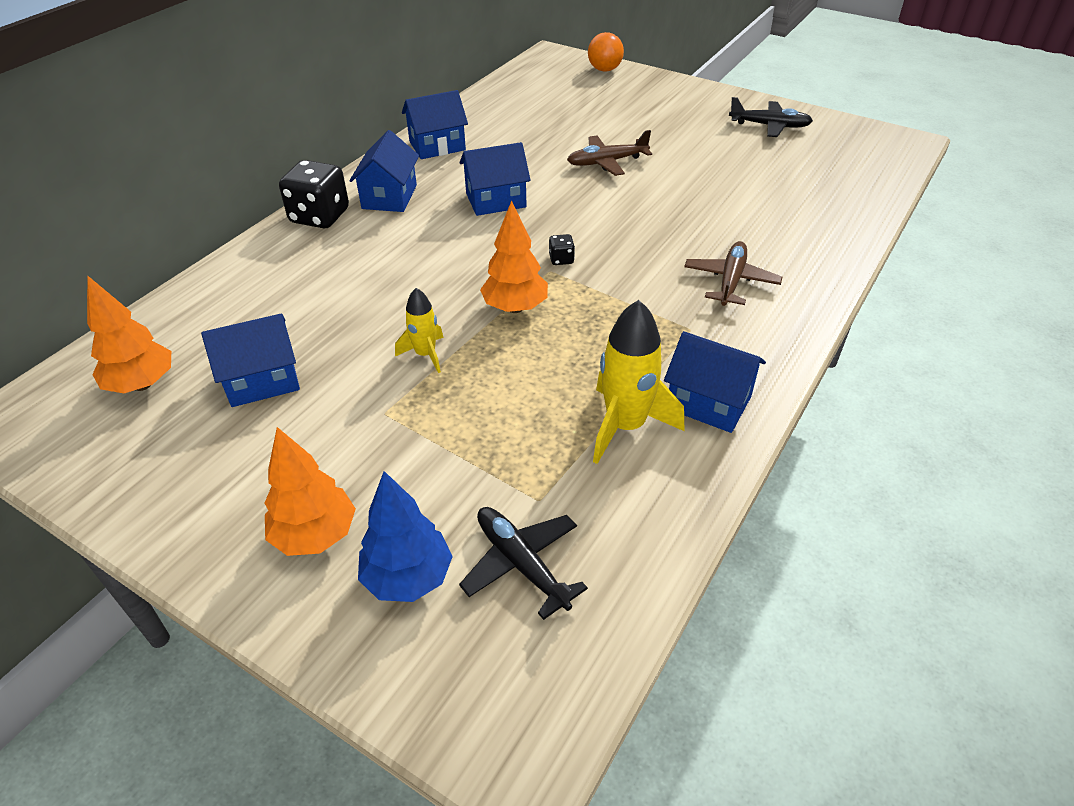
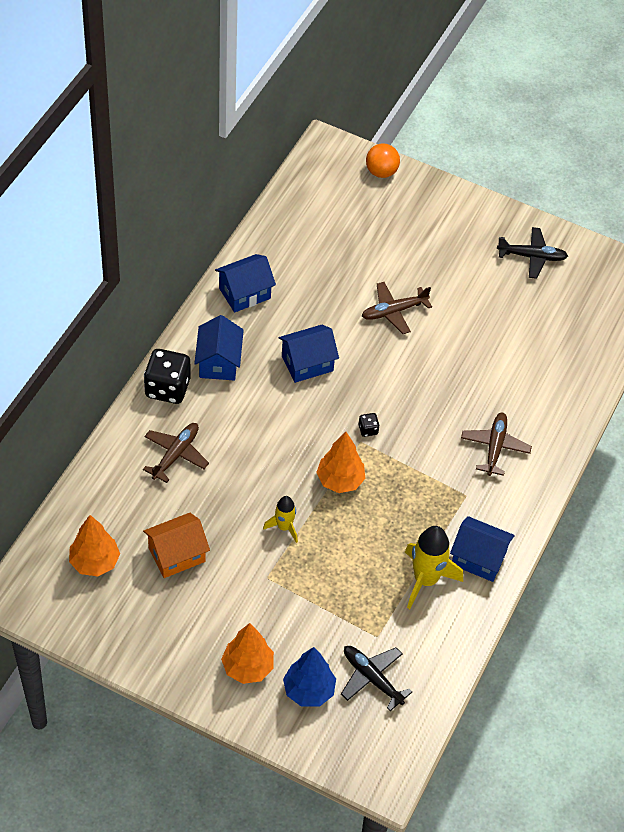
camera: 10 degrees left, 10 degrees up
(262, 380) = (176, 555): blue house -> orange house
(305, 275) = (176, 454): none -> brown plane

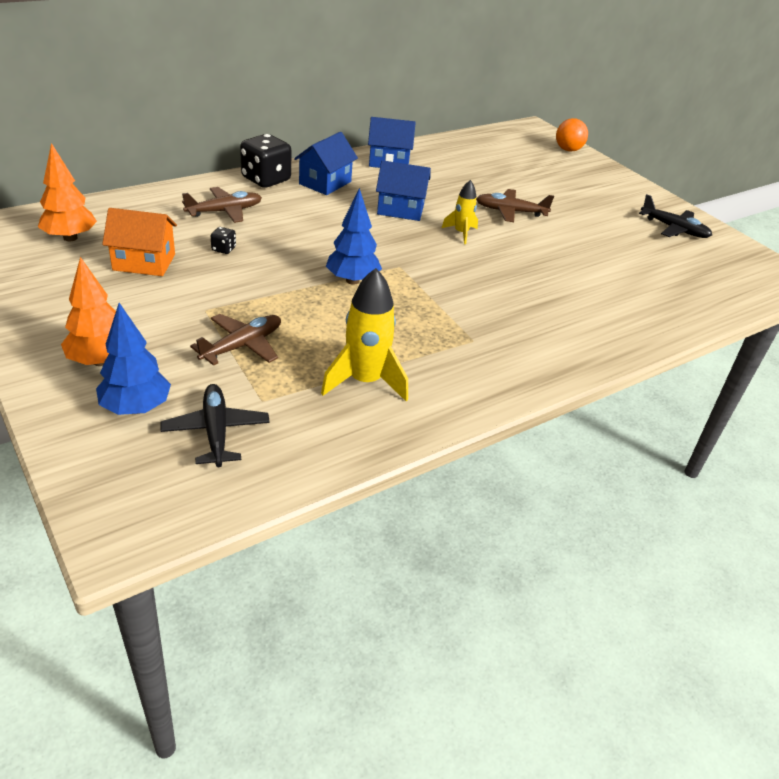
camera: 30 degrees right, 15 degrees down
(284, 527) = (263, 286): yellow rocket -> yellow rocket (461, 233)
(340, 480) = (352, 280): orange tree -> blue tree
(368, 429) = (415, 262): black dice -> black dice (224, 249)
(478, 558) = (442, 391): blue house -> none
(495, 447) = (536, 321): brown plane -> brown plane (242, 346)

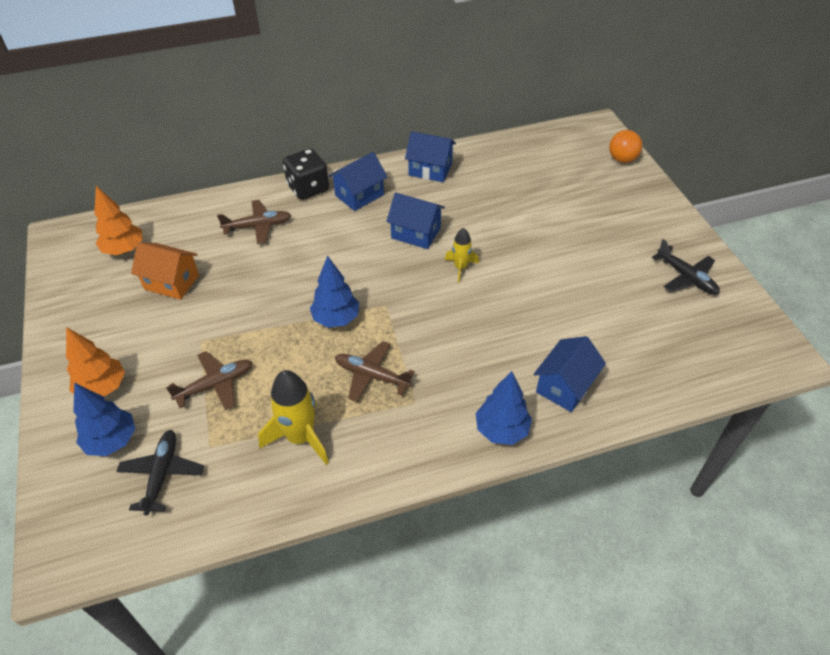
camera: 20 degrees right, 10 degrees up
(224, 249) = (241, 272): black dice -> none
(510, 212) = (522, 242): brown plane -> brown plane (371, 375)
(573, 354) = (501, 430): none -> blue tree
(613, 315) = (565, 386): none -> blue house

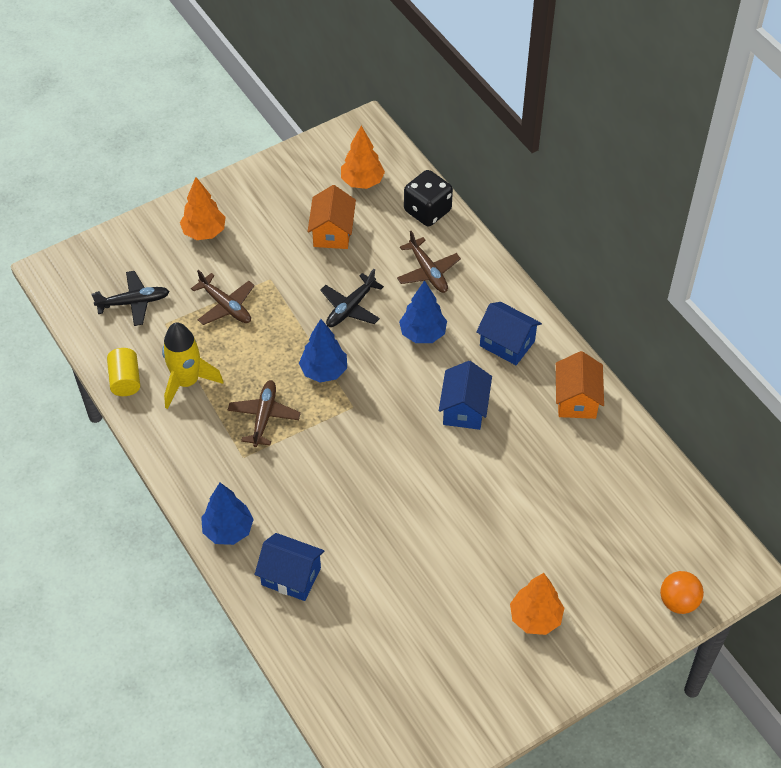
camera: 75 degrees right, 5 degrees up
(112, 441) = (156, 259): blue tree -> blue tree (423, 334)
(271, 500) = (125, 380): none -> yellow cylinder
(308, 188) = (501, 295): black dice -> black dice (427, 211)
(430, 169) = (576, 399): blue house -> orange house
(460, 268) = (424, 460): yellow rocket -> none
(628, 233) = (535, 618): none -> orange tree
(686, 277) = (479, 683): black plane -> black plane (350, 308)

